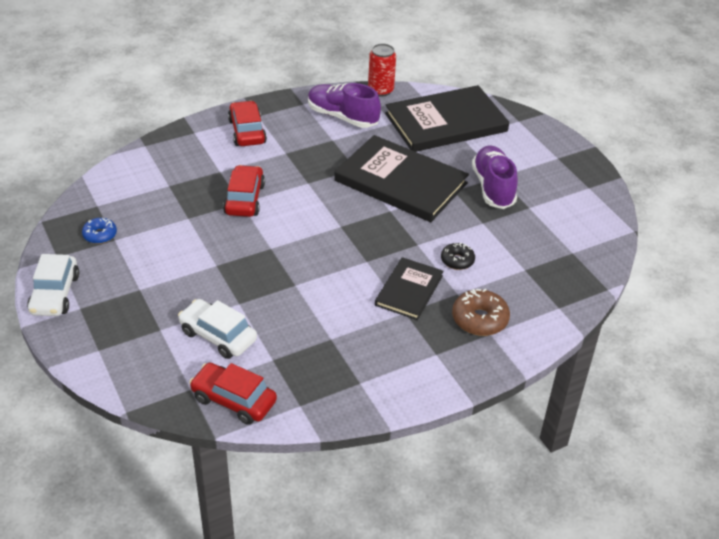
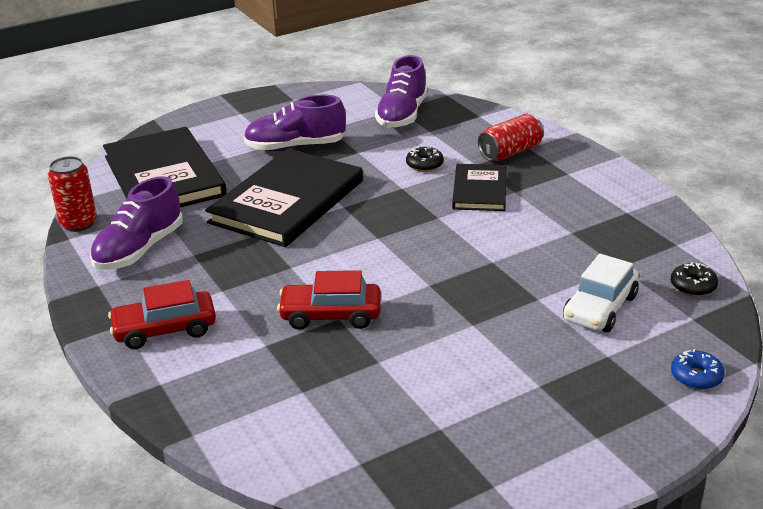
camera: 90 degrees left, 10 degrees down
(55, 294) = (578, 470): white car -> none
(100, 235) = (433, 446): blue donut -> blue donut (696, 377)
(233, 400) = (693, 286): red car -> black donut
(409, 290) = (479, 190): black book -> black book turned 75 degrees clockwise
(479, 319) = (510, 152): brown donut -> red can
(558, 254) = (402, 115): none -> purple shoe

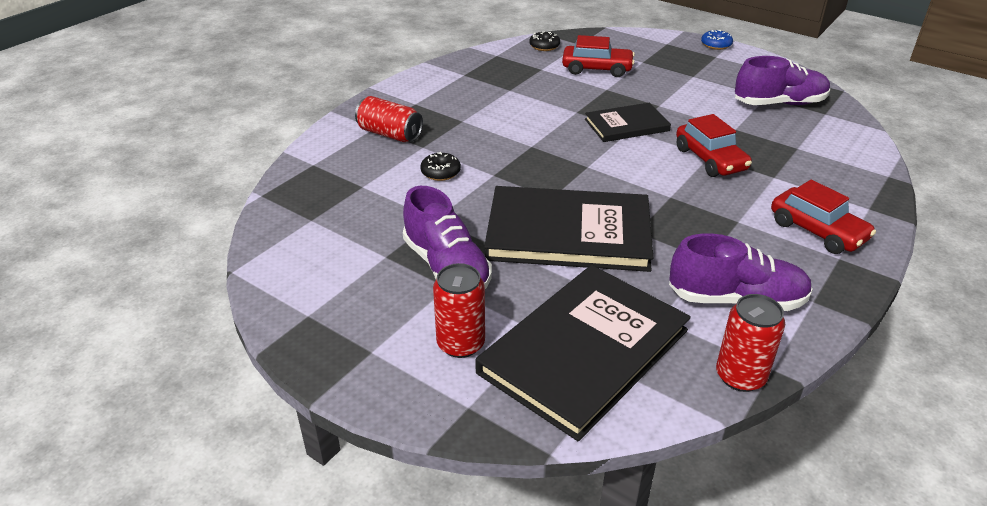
camera: 115 degrees left, 5 degrees up
(216, 139) = (461, 344): none -> red can
(402, 115) = (329, 212): purple shoe -> purple shoe (779, 103)
(479, 190) = (471, 136): black book -> black book (626, 125)
(600, 308) = (597, 69): white car -> red car
(696, 377) = (635, 38): blue donut -> blue donut (716, 45)

